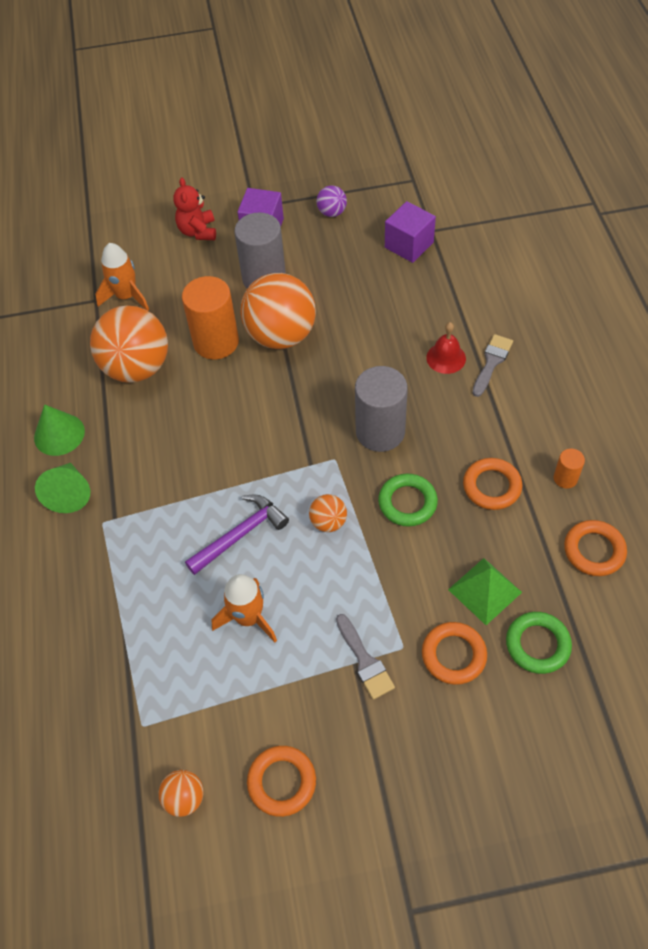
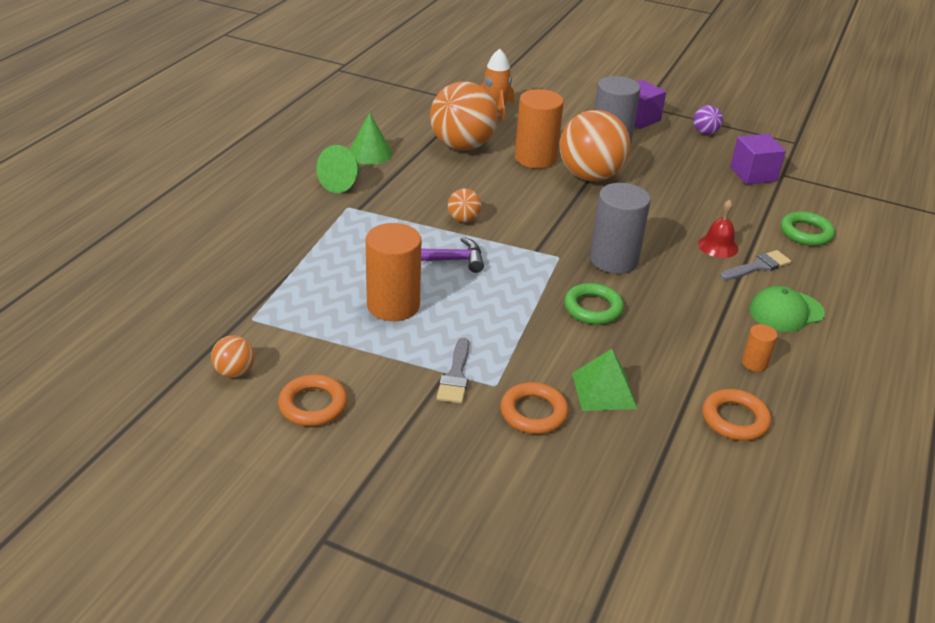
camera: 30 degrees right, 20 degrees down
(198, 231) = (585, 101): red teddy bear -> none
(248, 618) = (393, 305): orange rocket -> orange cylinder
(328, 522) = (514, 287): orange ball -> orange ball (463, 219)
(491, 486) = (678, 335): orange ring -> none
(537, 644) = (616, 447): green ring -> green ring (806, 233)
(547, 402) = (786, 311): none -> green cap

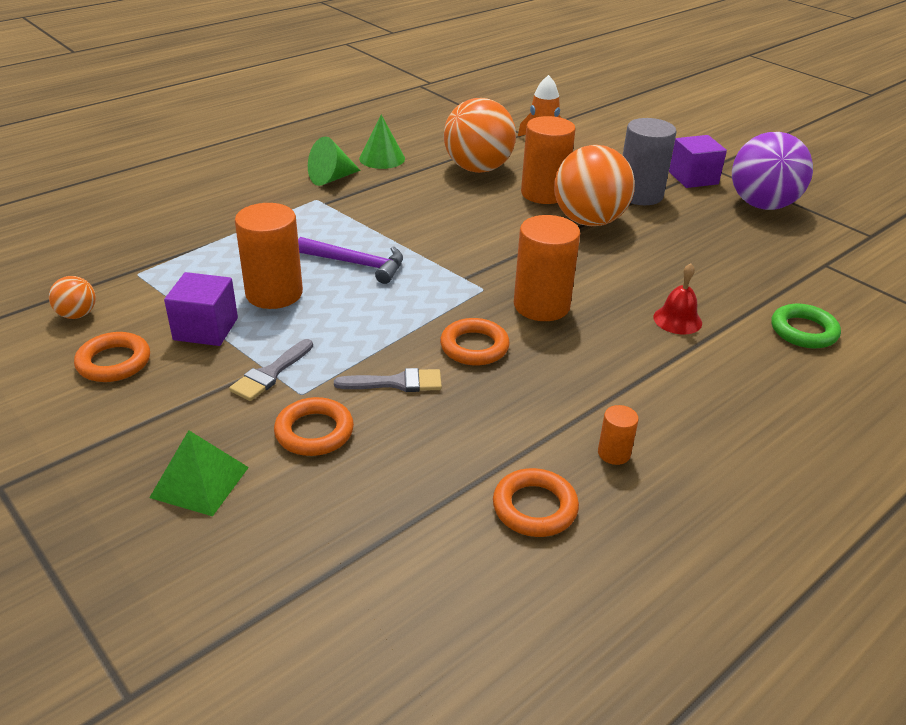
camera: 25 degrees right, 0 degrees up
(463, 219) = (417, 233): orange ball -> none
(593, 308) = (474, 347): green ring -> orange ring
(604, 390) = (410, 432): green pyramid -> green pyramid (200, 482)
(614, 260) = (541, 306): grey cylinder -> orange cylinder
(705, 132) = (762, 205): purple ball -> purple ball, size x2.21
(753, 174) = (787, 257): purple cube -> purple cube (206, 329)
(758, 266) = (709, 352): grey brush -> grey brush (396, 383)
(786, 311) = (703, 409): green cap -> none

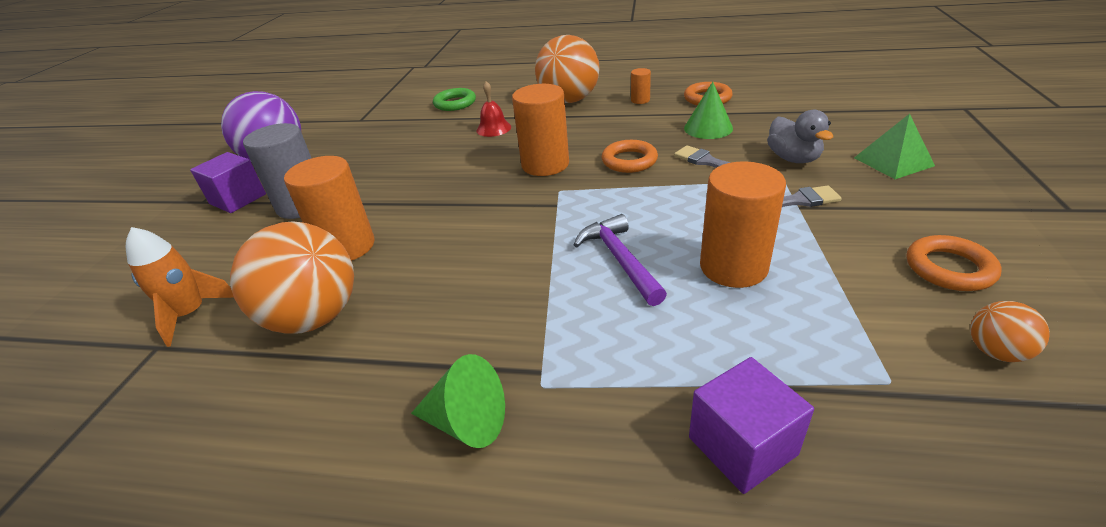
camera: 125 degrees left, 0 degrees up
(206, 329) = (832, 261): purple cube -> purple cube (742, 446)
(314, 432) = (793, 158): orange ring -> grey duck
(382, 158) = (348, 422): green cone -> green cone (708, 128)
(589, 221) = (384, 203): orange ball -> orange ball (569, 100)

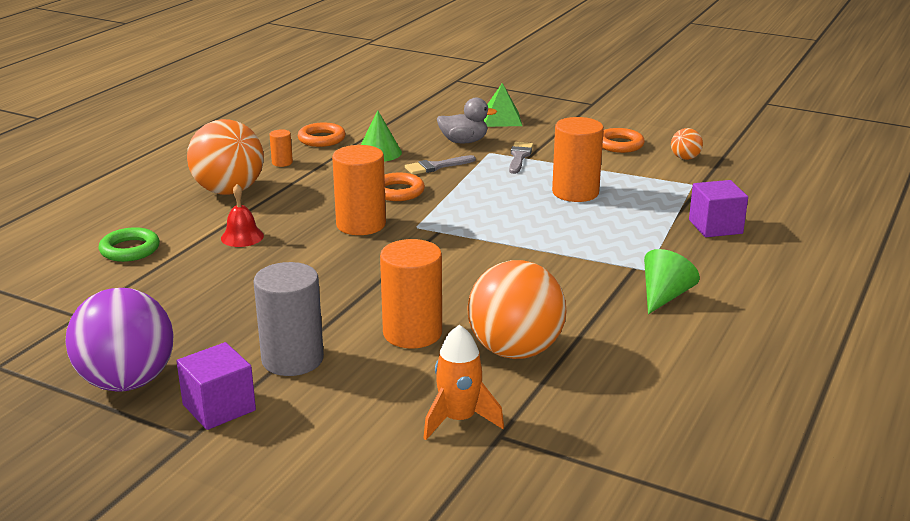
camera: 75 degrees left, 10 degrees down
(620, 260) = (538, 223): purple hammer -> none

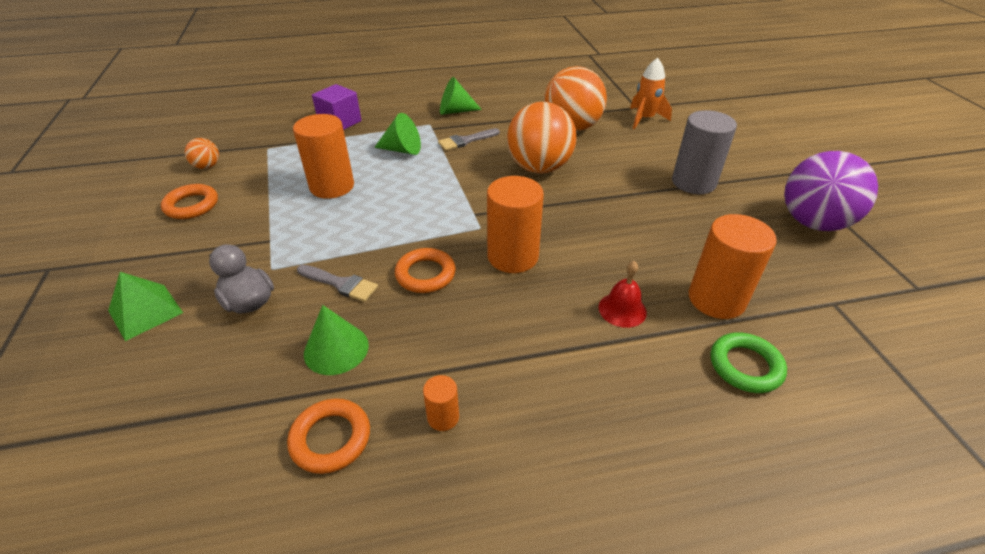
camera: 130 degrees left, 15 degrees up
(219, 407) = (761, 179): purple cube -> none
(229, 191) = (562, 401): orange ball -> orange ball (539, 168)
(412, 333) = (607, 161): orange cylinder -> orange cylinder (716, 299)
(519, 157) = (269, 246): grey brush -> grey brush (466, 141)
(603, 238) = (402, 150): none -> green cone

